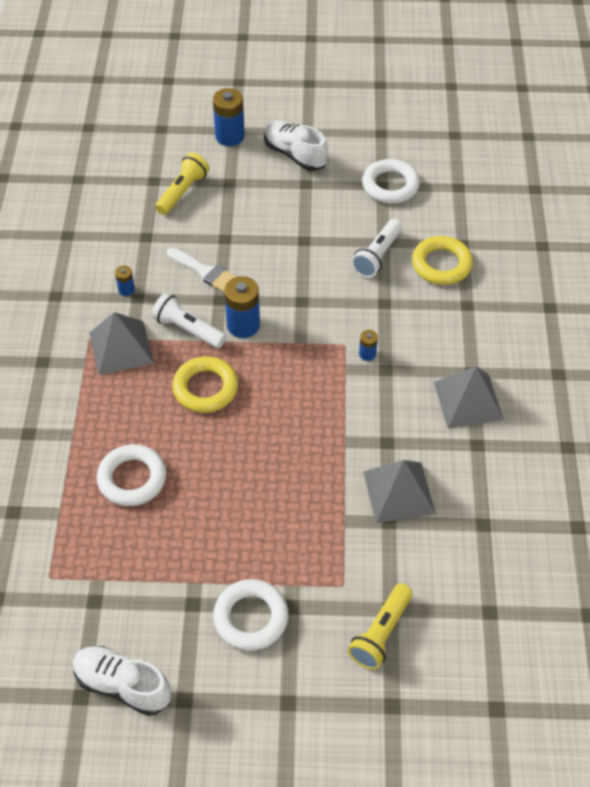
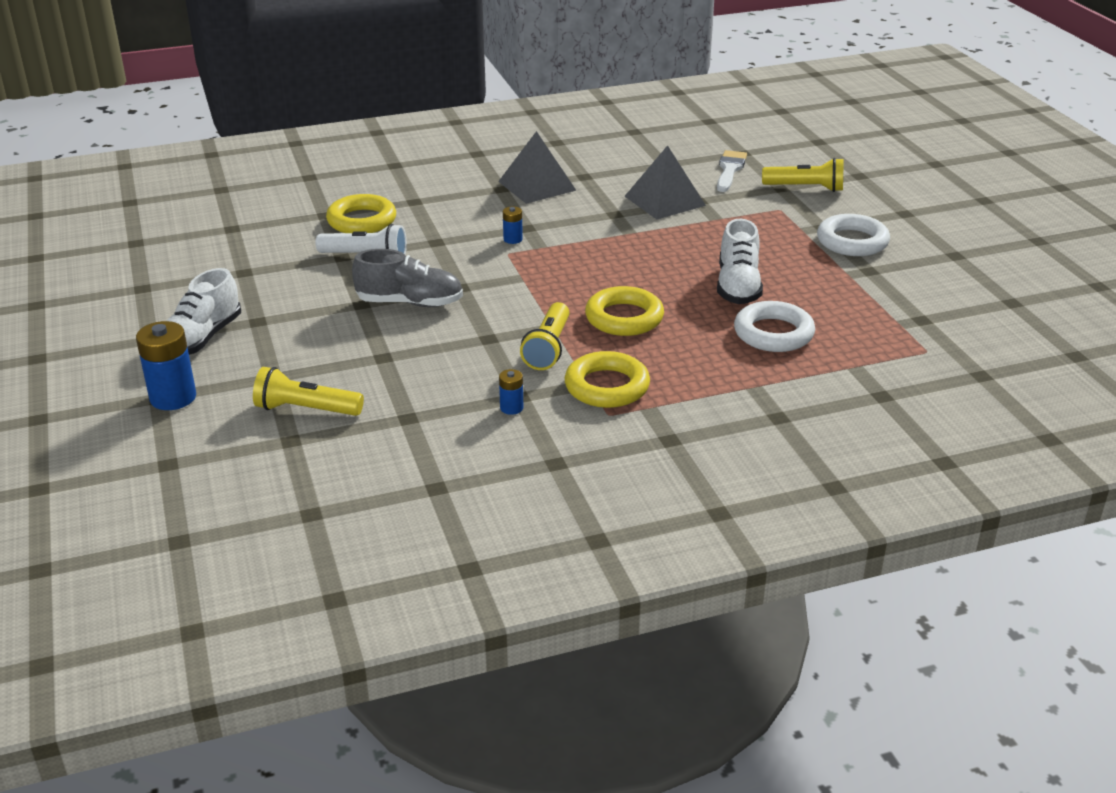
camera: 110 degrees left, 20 degrees down
(121, 347) = (607, 386): grey pyramid -> yellow ring
(123, 685) = (978, 285): white shoe -> white shoe (738, 286)
(188, 329) = (548, 348): white flashlight -> yellow flashlight
(205, 272) = (448, 358): white brush -> white brush (729, 170)
(243, 325) = (518, 315): blue battery -> none
(292, 267) = (410, 303): none -> grey shoe
(390, 185) = (242, 267): white ring -> none

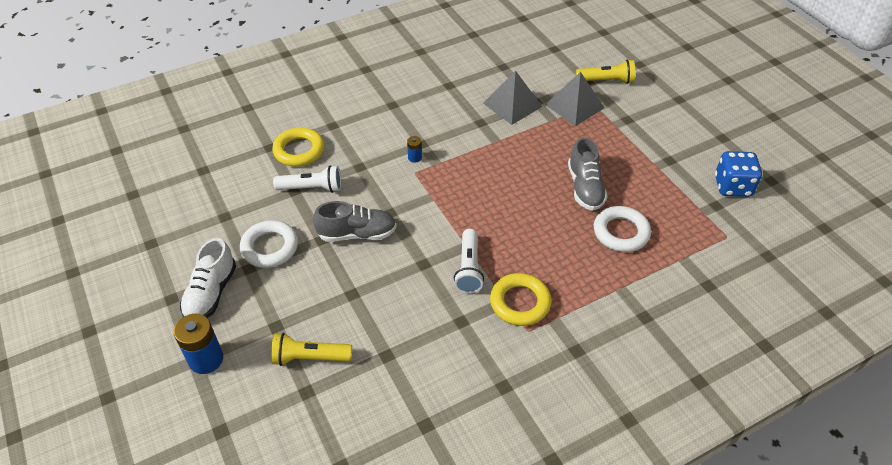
camera: 10 degrees left, 15 degrees up
(511, 408) = (458, 334): blue battery -> none
(537, 186) = (418, 99): grey pyramid -> grey pyramid (574, 106)
(548, 348) = (468, 268): yellow flashlight -> white flashlight
(624, 318) = (514, 230): yellow ring -> none
(729, 170) = (549, 68): white brush -> none
(738, 286) = (585, 187): white shoe -> grey shoe
(852, 241) = (651, 132): white ring -> white ring (270, 247)
(952, 303) = (732, 186): none -> blue dice

